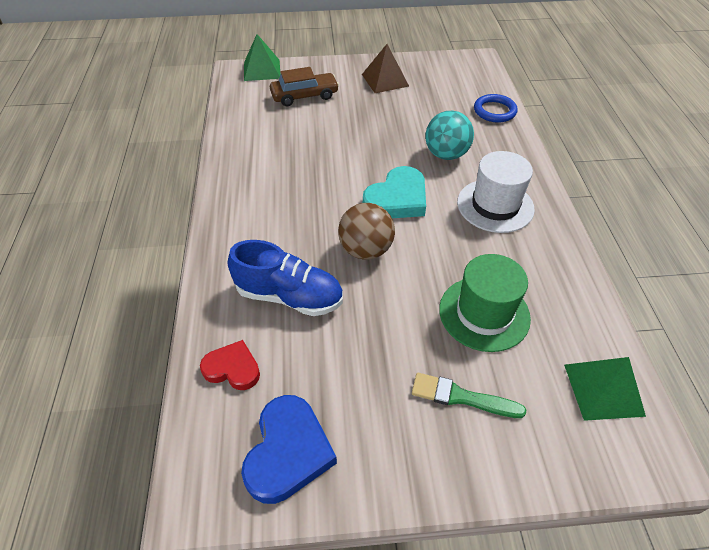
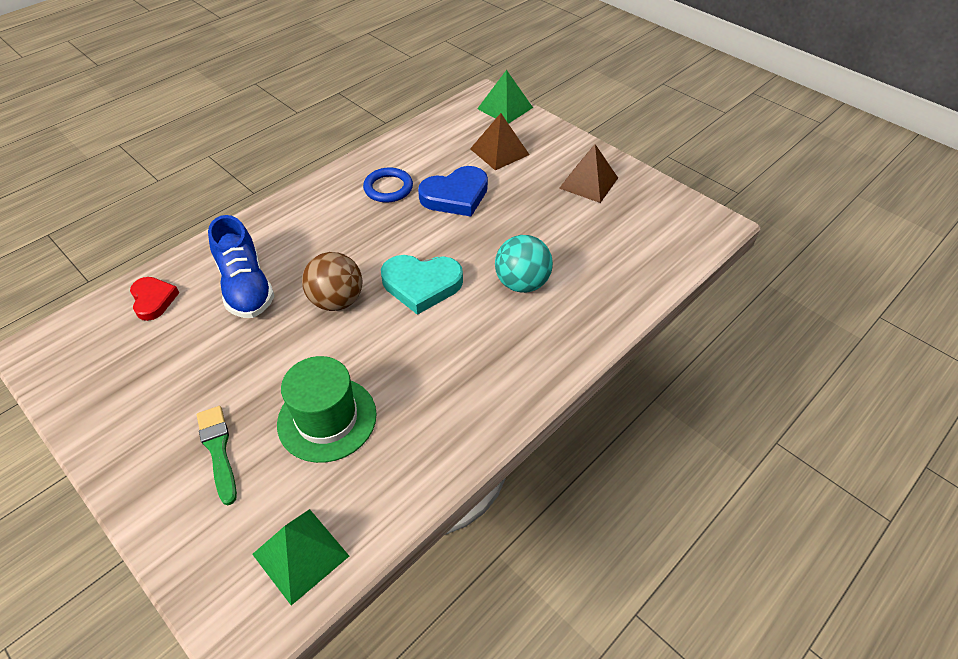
camera: 50 degrees right, 0 degrees up
(288, 452) = (99, 373): blue heart -> blue heart (455, 196)
(304, 96) = (499, 151): brown car -> brown pyramid
(494, 111) = (638, 282): blue ring -> blue ring (388, 188)
(495, 205) = (483, 356): white hat -> none

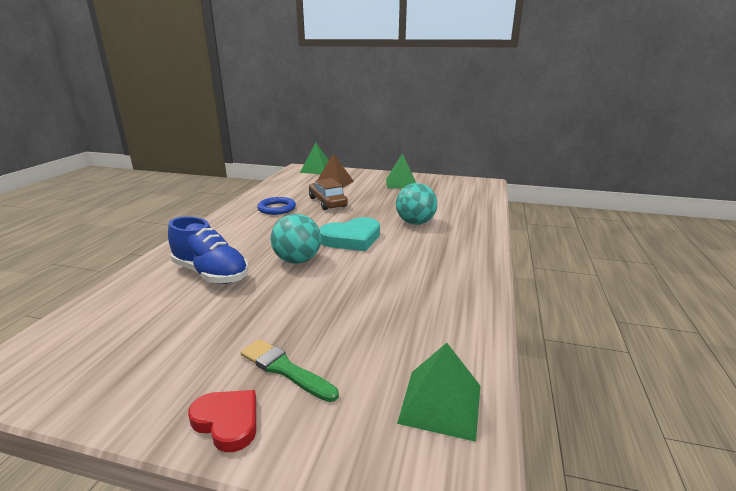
camera: 30 degrees left, 25 degrees down
(153, 300) = (121, 303): red heart -> red heart (227, 421)
(327, 419) = (362, 317): green hat -> none
(337, 301) = (297, 260): brown ball -> turquoise ball
(455, 196) = (327, 202): blue heart -> brown car
(588, 183) = (401, 183): brown pyramid -> green pyramid

